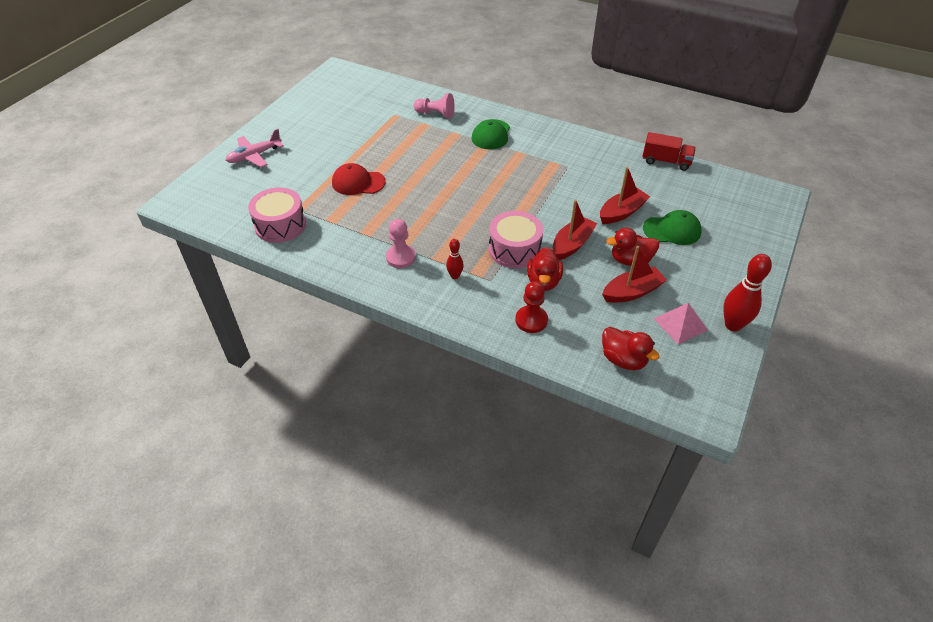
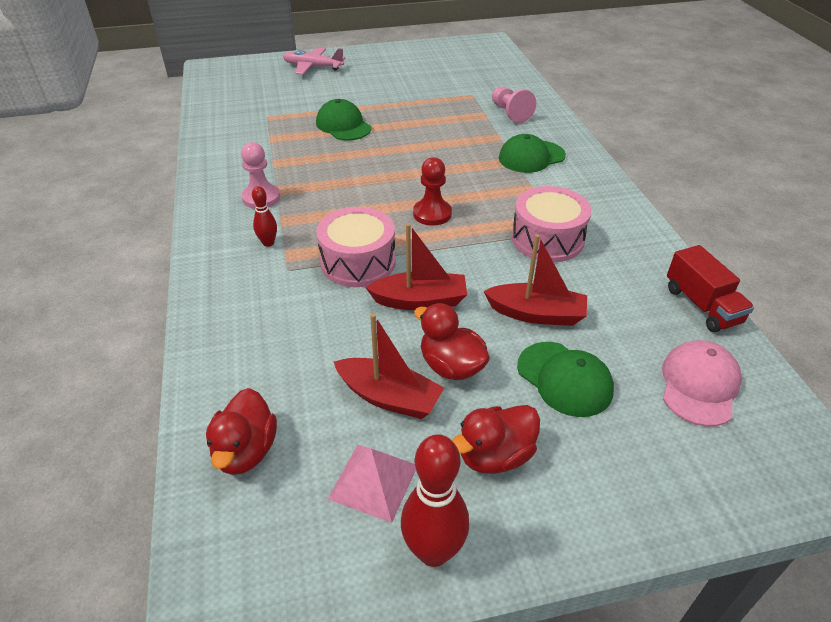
camera: 50 degrees right, 5 degrees down
(280, 225) = (236, 120): pink drum -> pink drum (547, 239)
(358, 182) = (343, 125): red cap -> green cap
(531, 320) = (248, 332): red pawn -> red pawn (432, 214)
(543, 281) = (326, 309): red duck -> red duck (495, 456)
(711, 196) = (699, 385): none -> pink cap

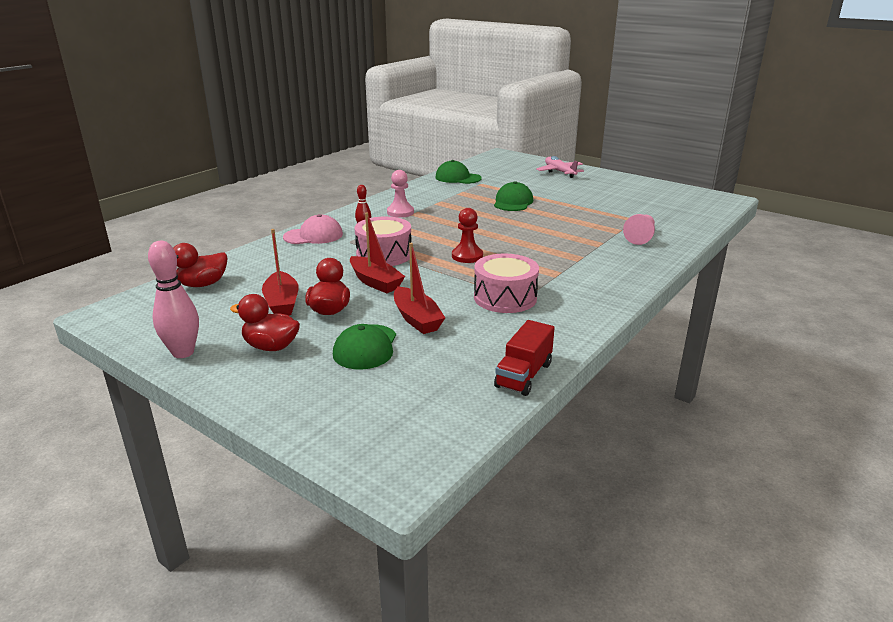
camera: 50 degrees right, 15 degrees down
(373, 481) = (215, 321): pink pyramid -> none
(433, 551) = (183, 352): red bowling pin -> pink bowling pin
(531, 157) = (597, 262): green cap -> green cap (458, 178)
(699, 385) = (426, 397): pink cap -> pink cap (313, 236)

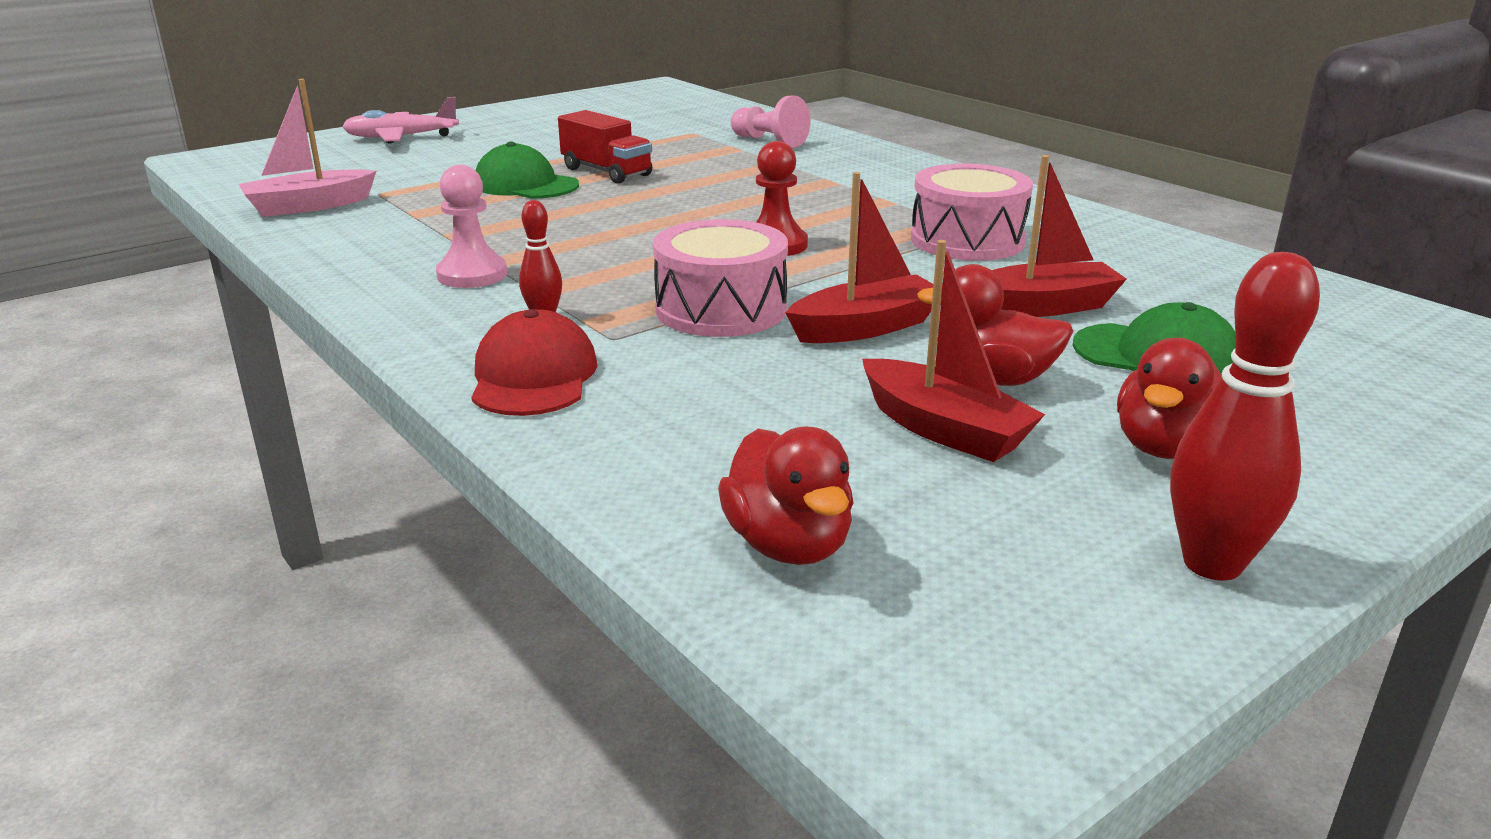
camera: 75 degrees left, 0 degrees up
(183, 352) = (1212, 564): pink bowling pin -> red bowling pin
(282, 303) = (944, 429): red boat -> red boat turned 45 degrees clockwise
(313, 236) = (533, 376): pink cap -> red cap
(458, 178) = (309, 206): green cap -> pink boat
(524, 375) = (1229, 260): red truck -> red truck (606, 172)

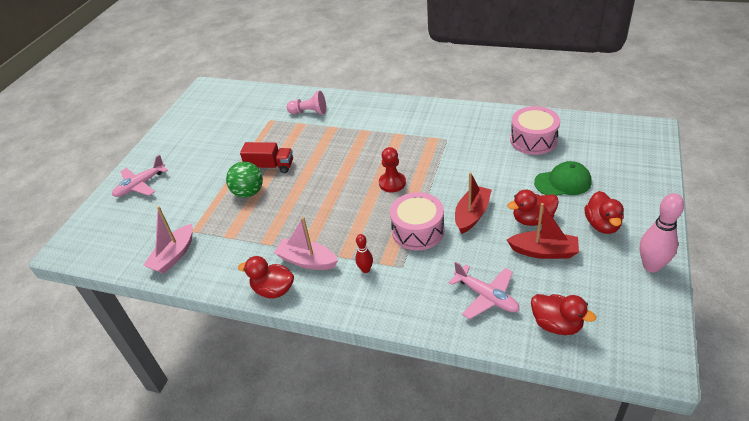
camera: 30 degrees left, 15 degrees up
(363, 284) = (273, 290): none -> red duck
(472, 275) = (307, 261): pink pawn -> pink boat
(525, 185) = (248, 192): green cap -> green ball
(533, 376) = (402, 301): red cap -> none
(703, 438) = (486, 296): none -> pink plane
(967, 240) = (451, 146): pink drum -> pink drum (533, 140)
(1042, 307) = (510, 174): red boat -> none
(1212, 564) = (651, 266): red bowling pin -> pink bowling pin

